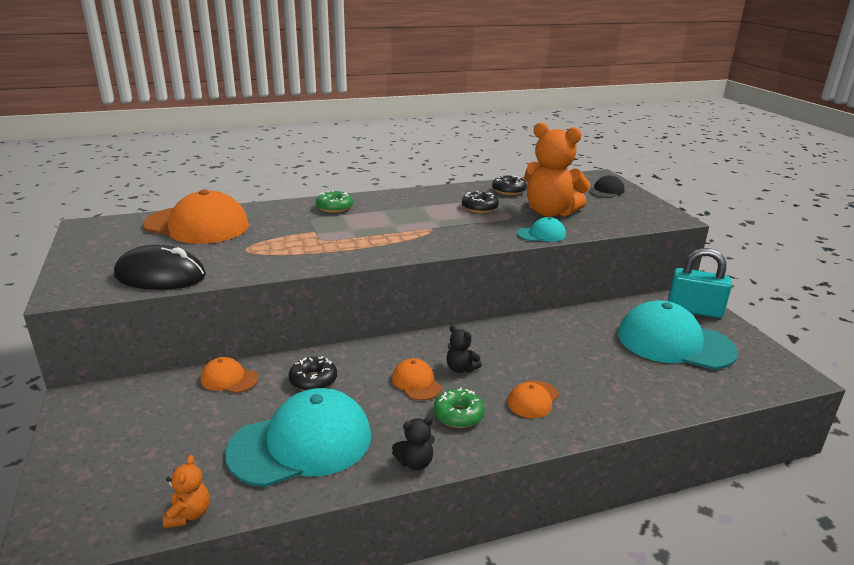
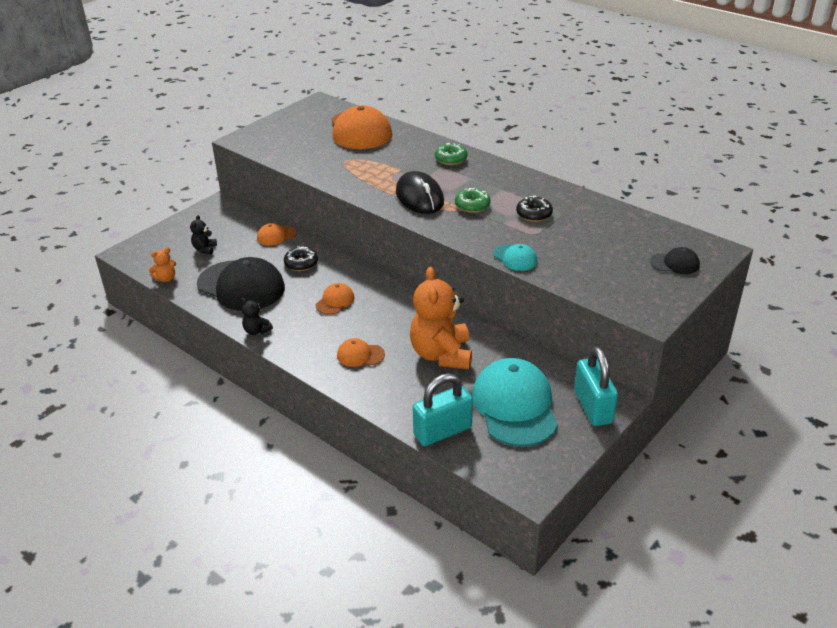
camera: 60 degrees right, 10 degrees up
(160, 276) = (284, 153): black mouse -> black mouse (419, 197)
(229, 379) = (276, 236): orange cap -> orange cap turned 105 degrees counterclockwise
(301, 443) = (241, 286): turquoise cap -> black cap
(458, 415) = (315, 330): green donut -> green donut (472, 205)
(461, 368) = (368, 313): black teddy bear -> black teddy bear (205, 249)
(508, 191) = (596, 215): black donut -> none
(550, 212) = (571, 249): orange teddy bear -> orange teddy bear (441, 354)
(694, 393) = (442, 431): none -> turquoise padlock

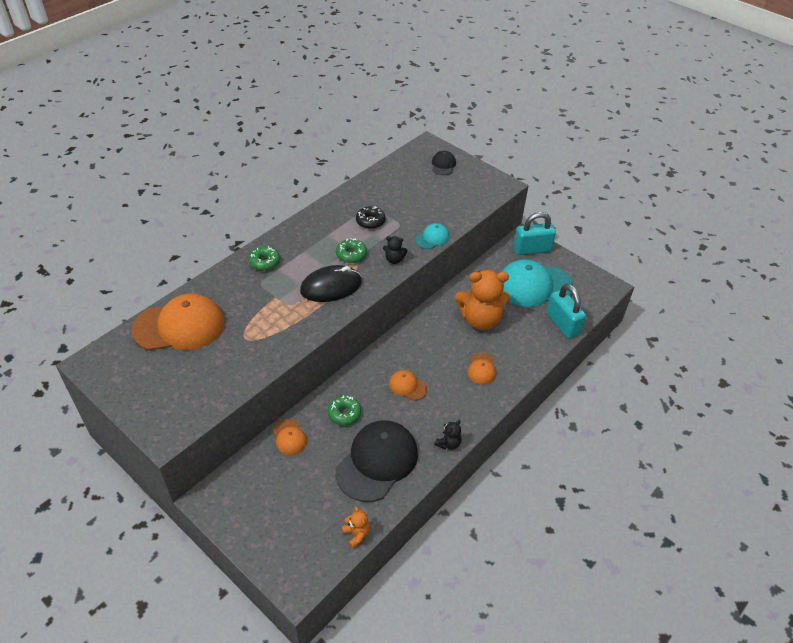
camera: 90 degrees left, 10 degrees up
(205, 249) = (303, 503): black teddy bear -> black teddy bear (394, 260)
(301, 263) = (344, 413): black donut -> green donut

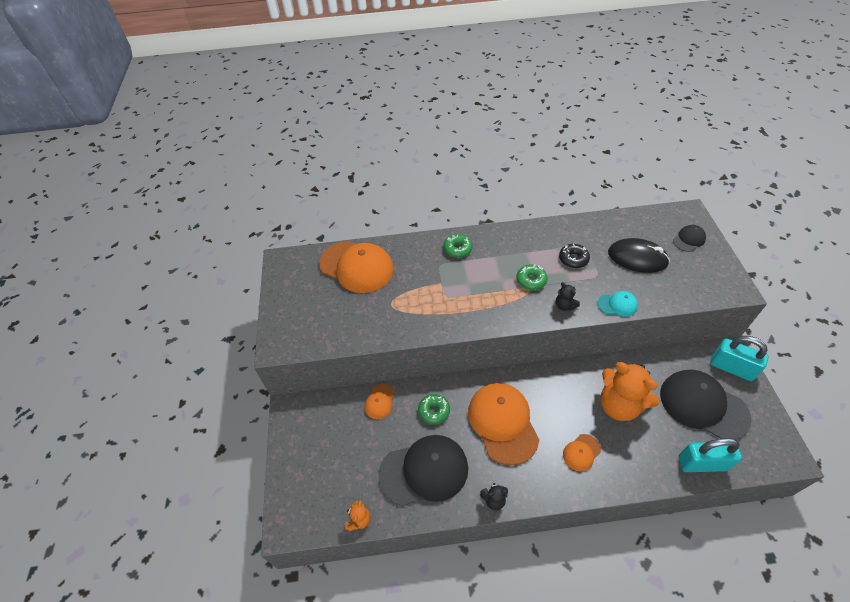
camera: 45 degrees right, 5 degrees up
(331, 287) = (490, 299): black mouse -> black mouse (637, 258)
(407, 386) = (502, 423): orange cap -> orange cap, size x2.15
(534, 286) = (703, 405): turquoise cap -> black cap
(562, 324) = (702, 463): turquoise padlock -> turquoise padlock turned 75 degrees clockwise

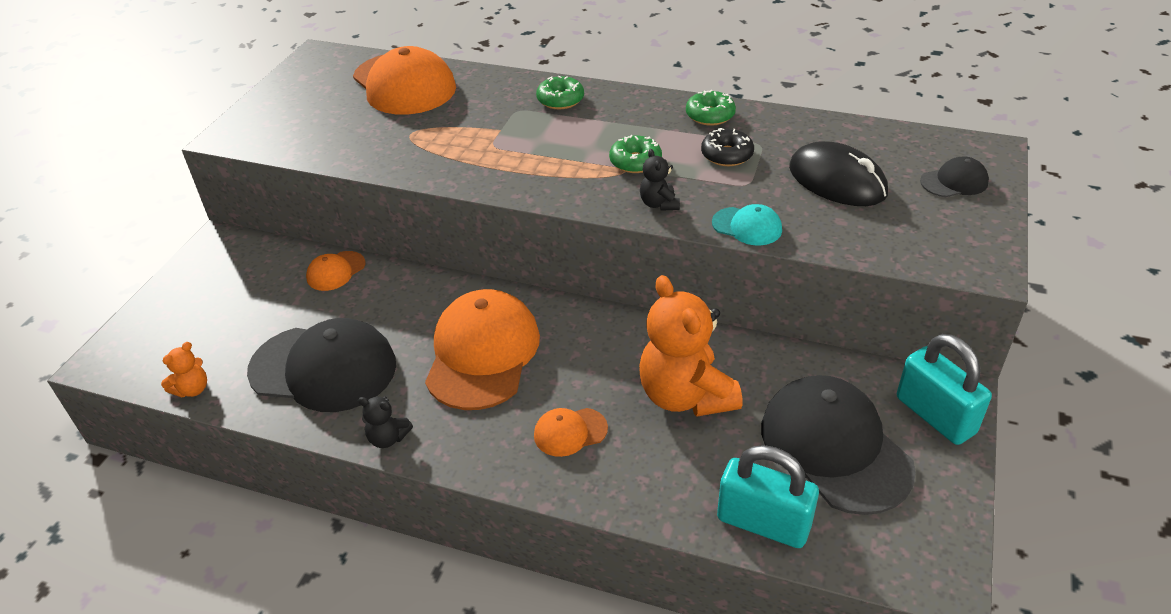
camera: 25 degrees right, 10 degrees down
(434, 411) = (398, 306): green donut -> green donut (710, 115)

